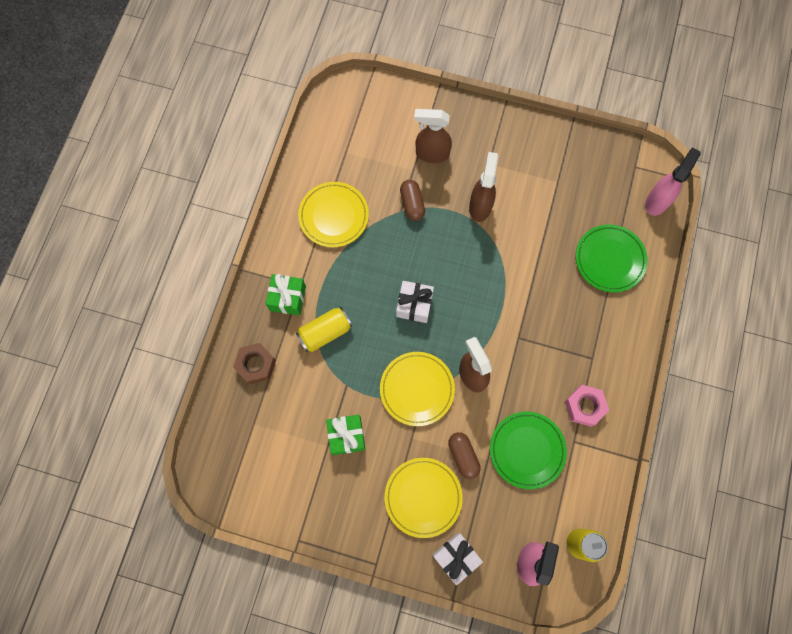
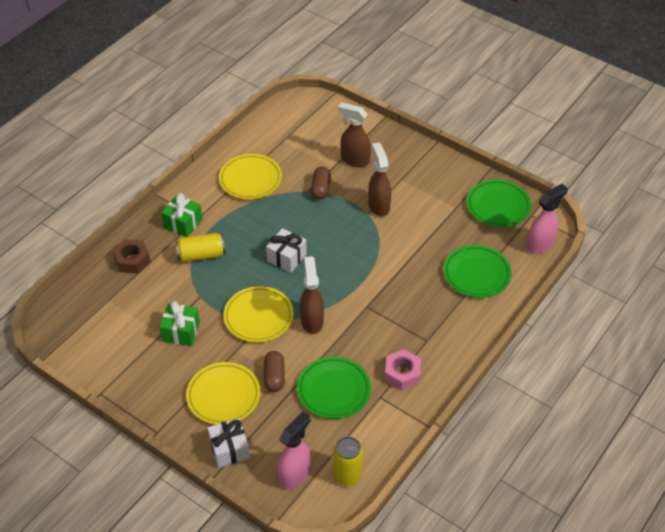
camera: 20 degrees right, 25 degrees down
(480, 206) = (378, 205): brown spray bottle -> brown spray bottle turned 45 degrees counterclockwise
(599, 166) = (498, 206): none -> green plate

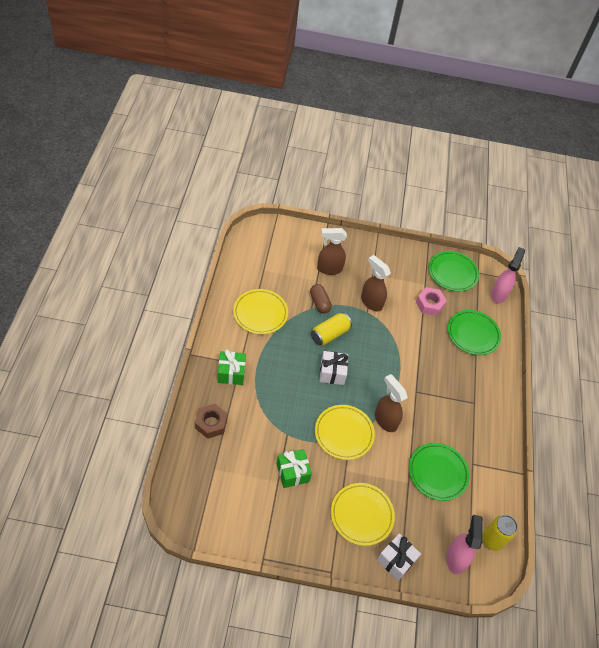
camera: 35 degrees left, 5 degrees up
(201, 255) = (264, 396): yellow can -> yellow can (330, 334)
(274, 377) = (388, 481): brown capsule -> none
(402, 373) = (475, 437): pink nut -> pink nut (429, 304)

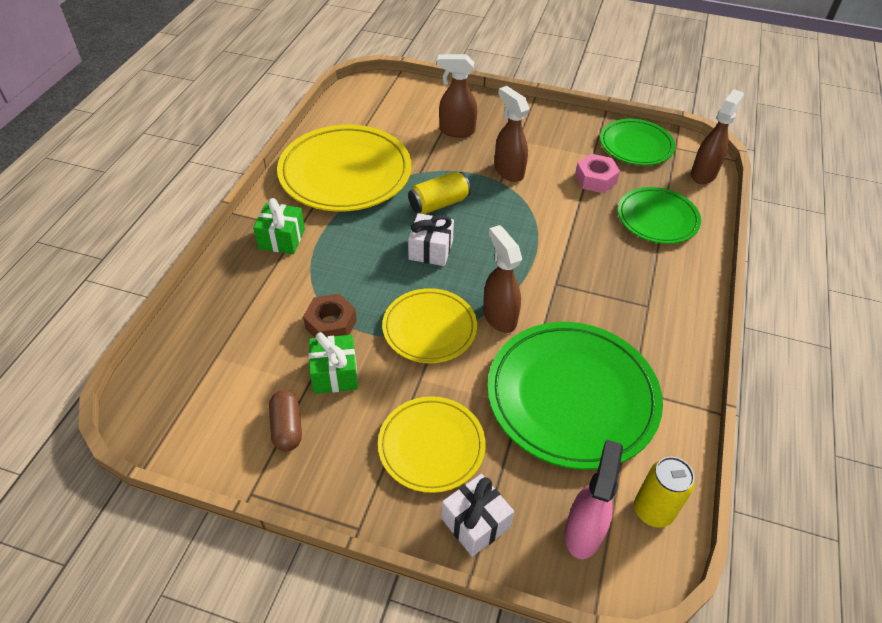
camera: 15 degrees right, 5 degrees down
(211, 423) = (231, 298): brown nut -> brown nut (331, 324)
(260, 313) = (345, 173): yellow plate -> yellow plate, size x1.70
(319, 303) = (433, 167): brown capsule -> brown capsule (287, 427)
(438, 473) = (572, 397): green plate -> green plate, size x1.70
(498, 294) = (703, 174): pink spray bottle -> brown spray bottle

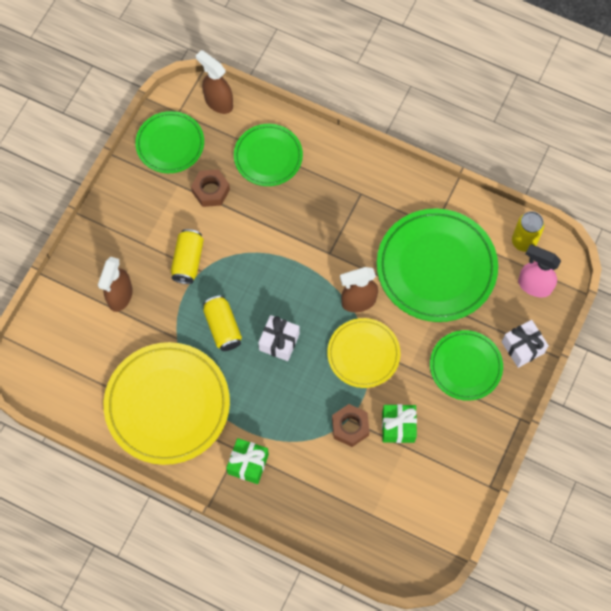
camera: 80 degrees left, 20 degrees up
(287, 427) = (441, 462): brown capsule -> none
(431, 446) = (465, 366): yellow plate -> green plate
(508, 171) = (188, 261): brown spray bottle -> yellow can
(595, 179) = (211, 191): pink nut -> brown nut

